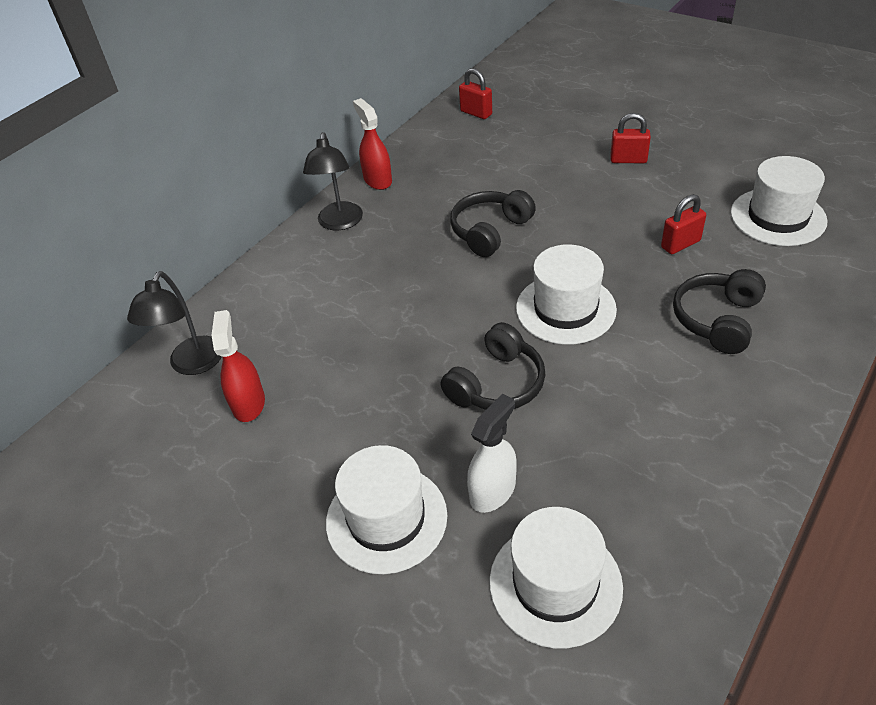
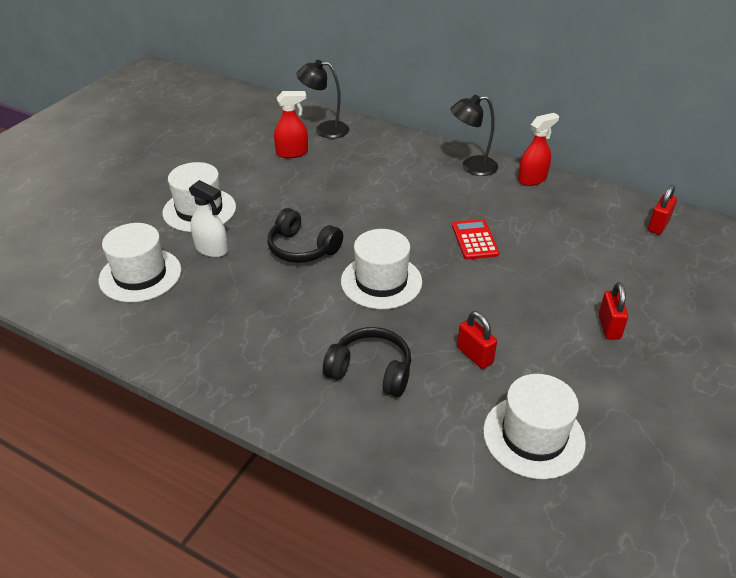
camera: 80 degrees right, 5 degrees down
(490, 231) = (474, 240): black headphones -> red calculator

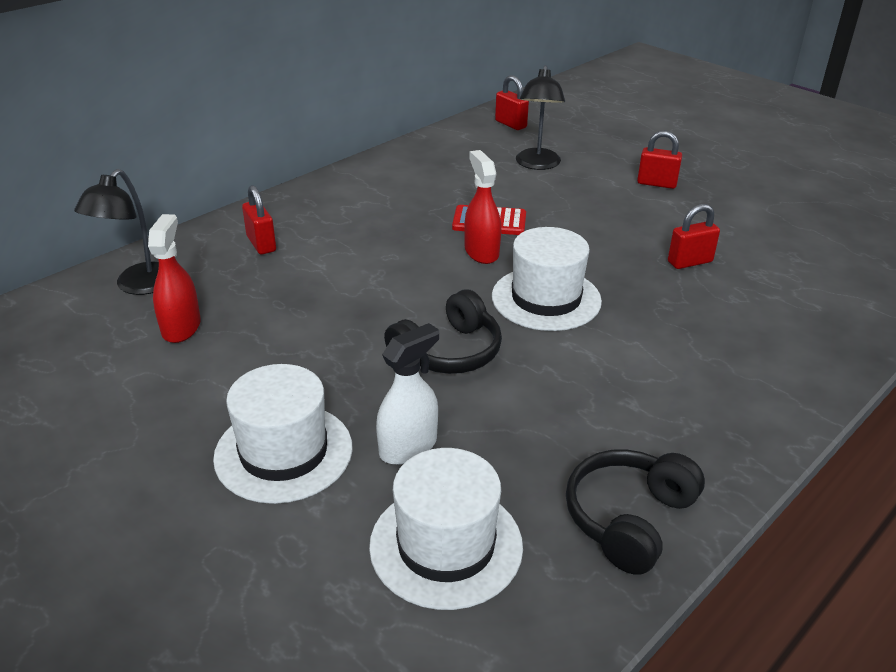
camera: 75 degrees left, 5 degrees down
(371, 371) = (709, 333): black headphones -> black headphones (628, 519)
(389, 155) = (261, 244): none -> red padlock
(472, 167) = (337, 192): black lamp -> black lamp (537, 164)
(532, 179) = (389, 163): red spray bottle -> red spray bottle (481, 252)
(533, 436) = (804, 254): white hat -> none

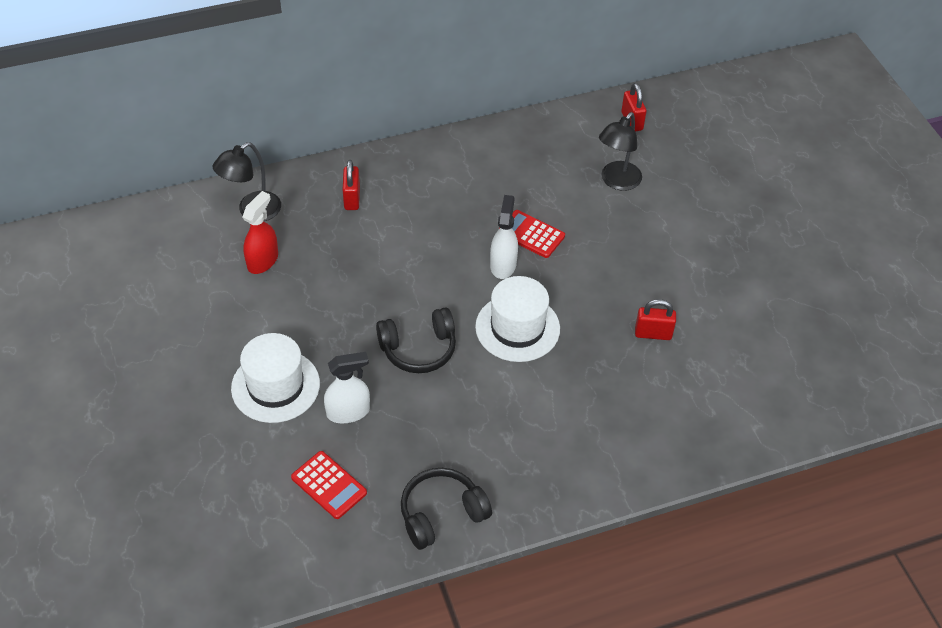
camera: 25 degrees right, 15 degrees up
(446, 545) = (329, 485): white hat -> red calculator
(481, 252) = (503, 265): red spray bottle -> white spray bottle
(656, 183) = (700, 239): red padlock -> none

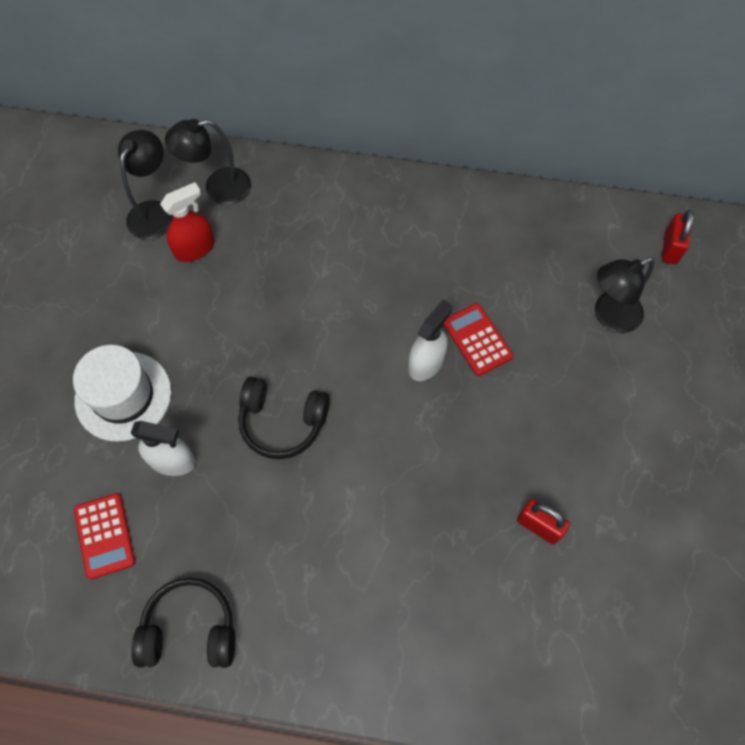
camera: 30 degrees right, 15 degrees up
(209, 248) = (154, 212): none -> black lamp
(352, 198) = (320, 215): red padlock -> none
(517, 328) = (397, 446): white hat -> none

